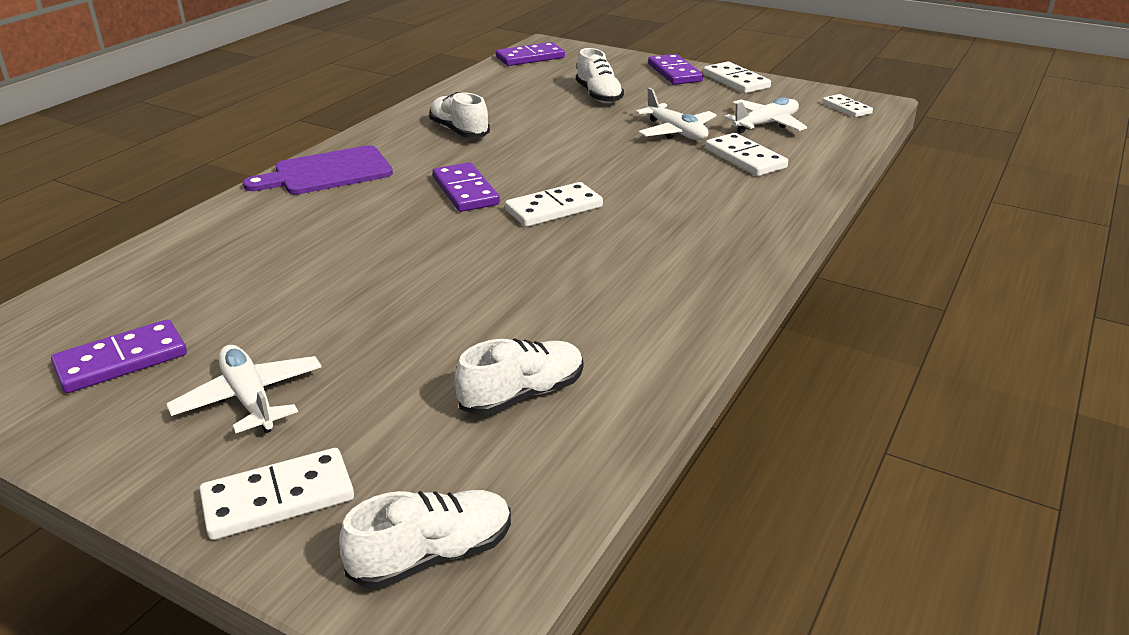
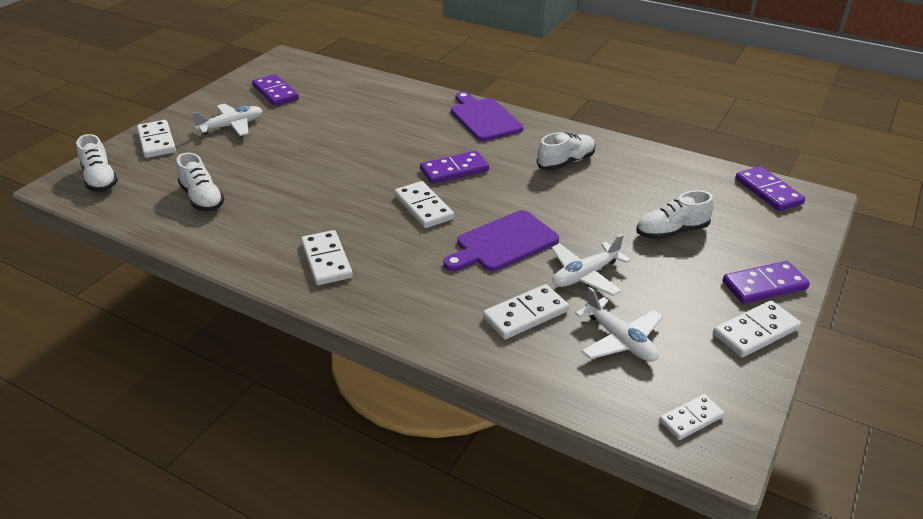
camera: 90 degrees right, 5 degrees up
(626, 166) = (503, 243): none -> purple cutting board
(678, 267) = (326, 260): none -> white domino

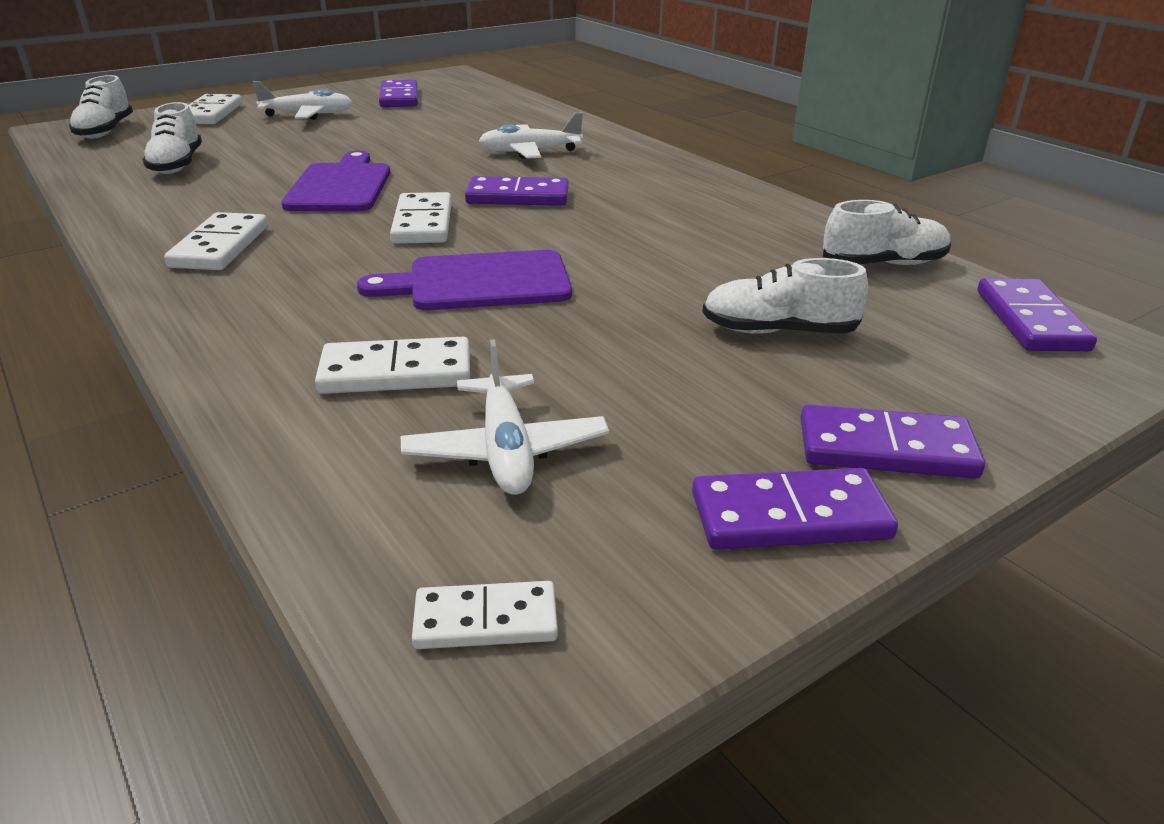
camera: 25 degrees right, 5 degrees down
(484, 118) = (630, 157): purple cutting board -> purple cutting board (340, 186)
(566, 162) = (694, 218): white shoe -> white shoe (883, 264)
(585, 275) = (558, 349): white plane -> white plane (530, 152)
(755, 332) = (790, 516): white domino -> purple domino

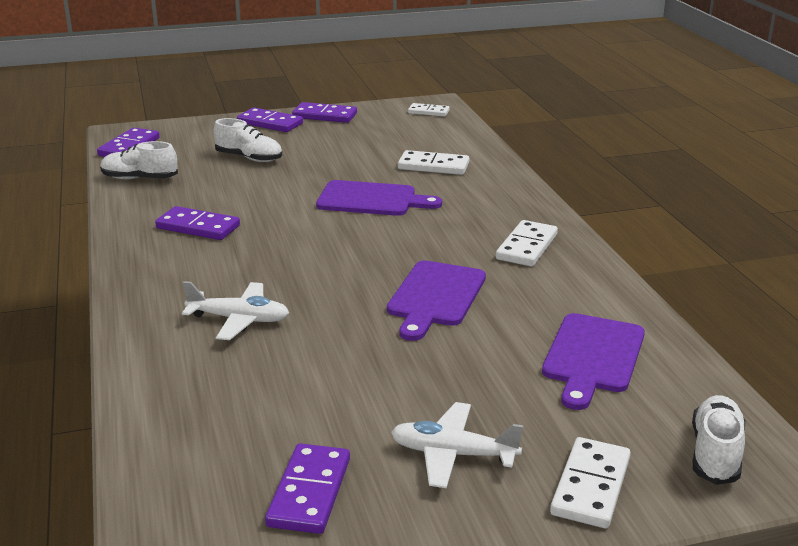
camera: 160 degrees left, 5 degrees down
(177, 164) = (592, 356): white shoe -> purple cutting board
(423, 223) = (384, 246): white domino -> none
(505, 450) = (402, 139): white plane -> none
(517, 197) = (299, 261): purple domino -> purple domino (198, 227)

